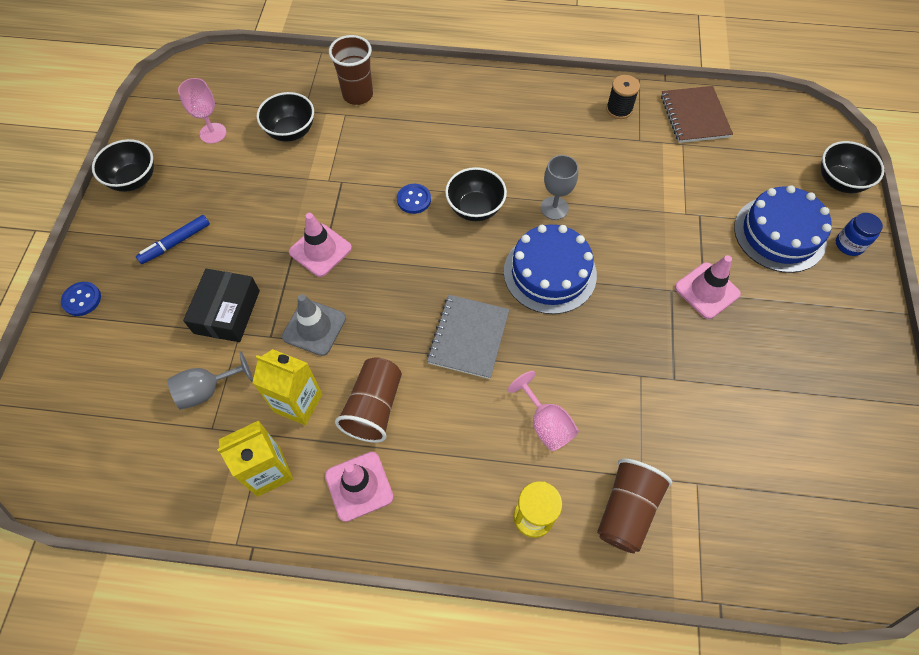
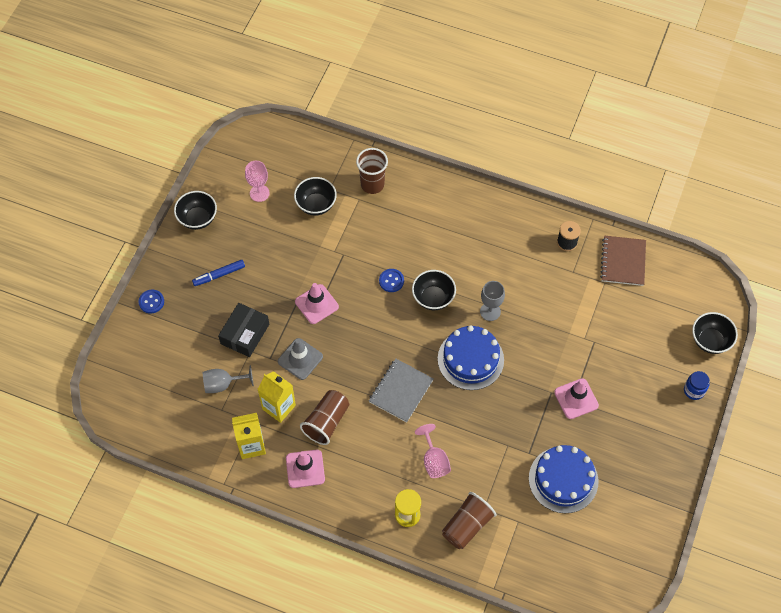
camera: 15 degrees right, 0 degrees up
(779, 234) = (646, 370): blue cake -> blue cake (563, 479)

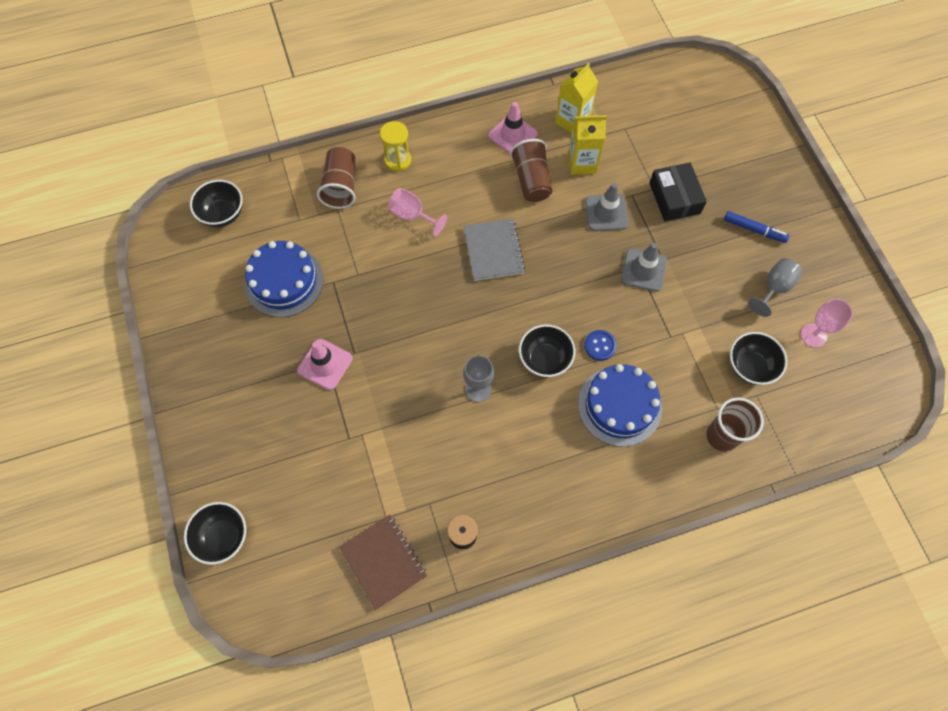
camera: 140 degrees right, 5 degrees up
(151, 302) = (779, 165): blue button -> none
(198, 219) = (834, 265): black bowl -> black bowl (223, 214)
(219, 275) = (754, 230): blue marker -> blue marker turned 90 degrees clockwise
(223, 384) = (645, 147): grey goblet -> grey goblet (774, 288)
(316, 304) = (643, 270): pink traffic cone -> grey traffic cone
(470, 359) = (456, 327): blue cake -> blue cake (619, 405)
(694, 390) = (209, 463): blue jar -> none

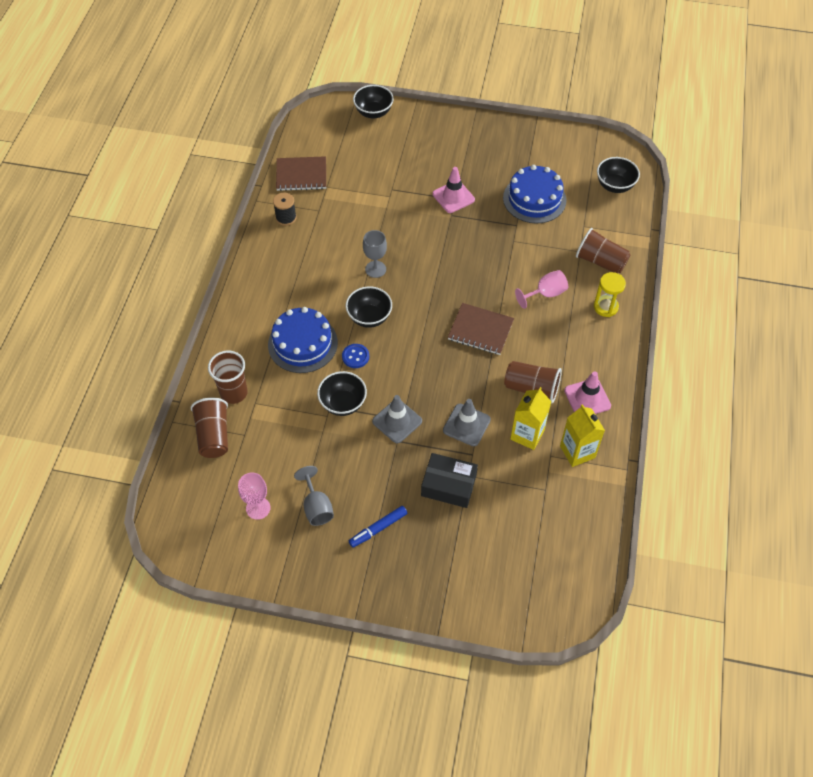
camera: 120 degrees right, 10 degrees down
(493, 251) = (480, 330): grey notebook -> brown notebook
(750, 367) = (268, 444): black bowl -> black bowl (343, 403)
(778, 423) = (214, 435): none -> brown cup

